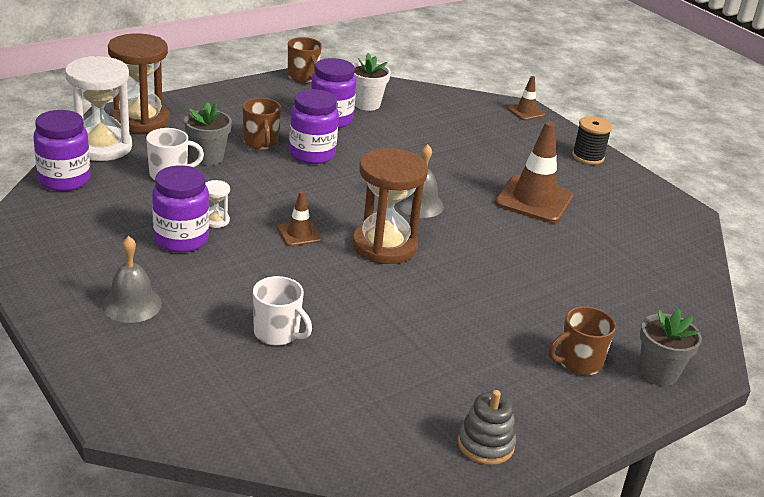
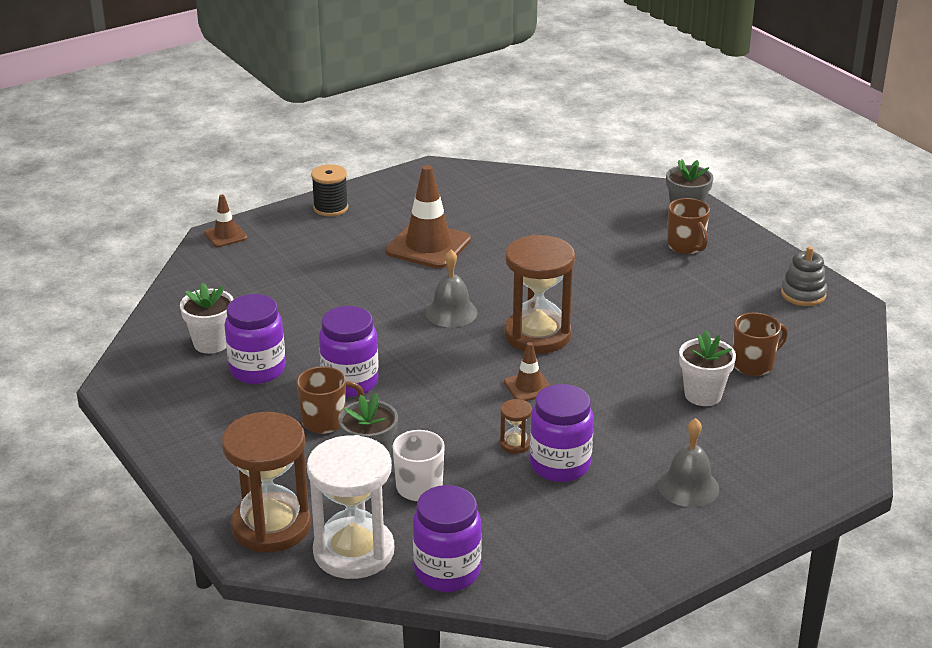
camera: 85 degrees left, 0 degrees up
(215, 220) = (515, 444): white hourglass -> brown hourglass
(277, 333) = (703, 395): white mug -> white flower pot
(303, 77) = (129, 393): brown mug -> brown mug (754, 364)

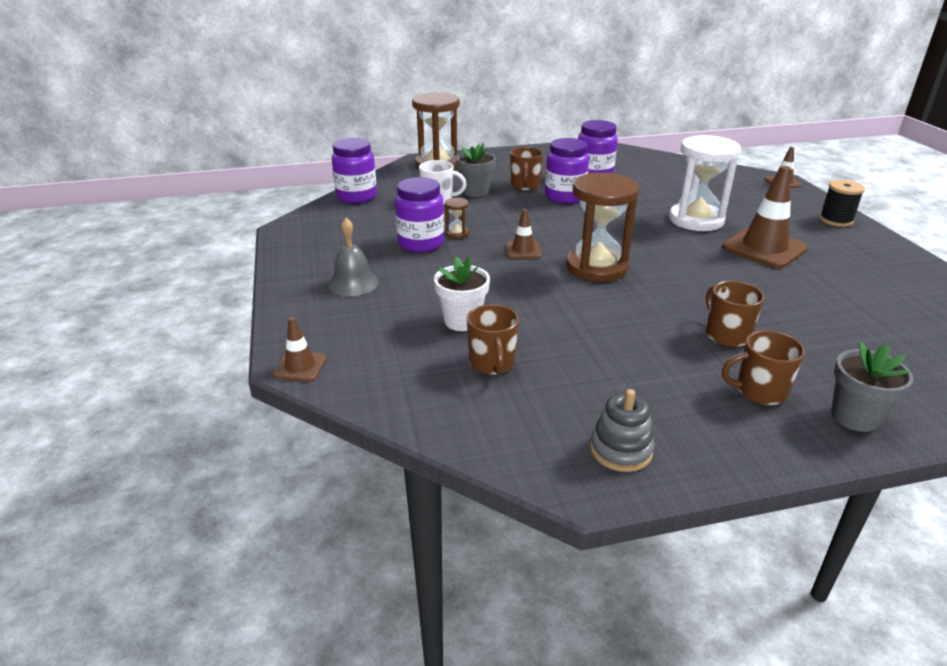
camera: 110 degrees right, 0 degrees up
(211, 343) = (631, 167): white flower pot -> none
(354, 552) = (397, 179): white hourglass -> white hourglass (696, 220)
(451, 312) = (645, 240): grey bell -> none
(616, 261) = (726, 335): none -> brown mug
(851, 467) = (300, 366): none -> brown traffic cone

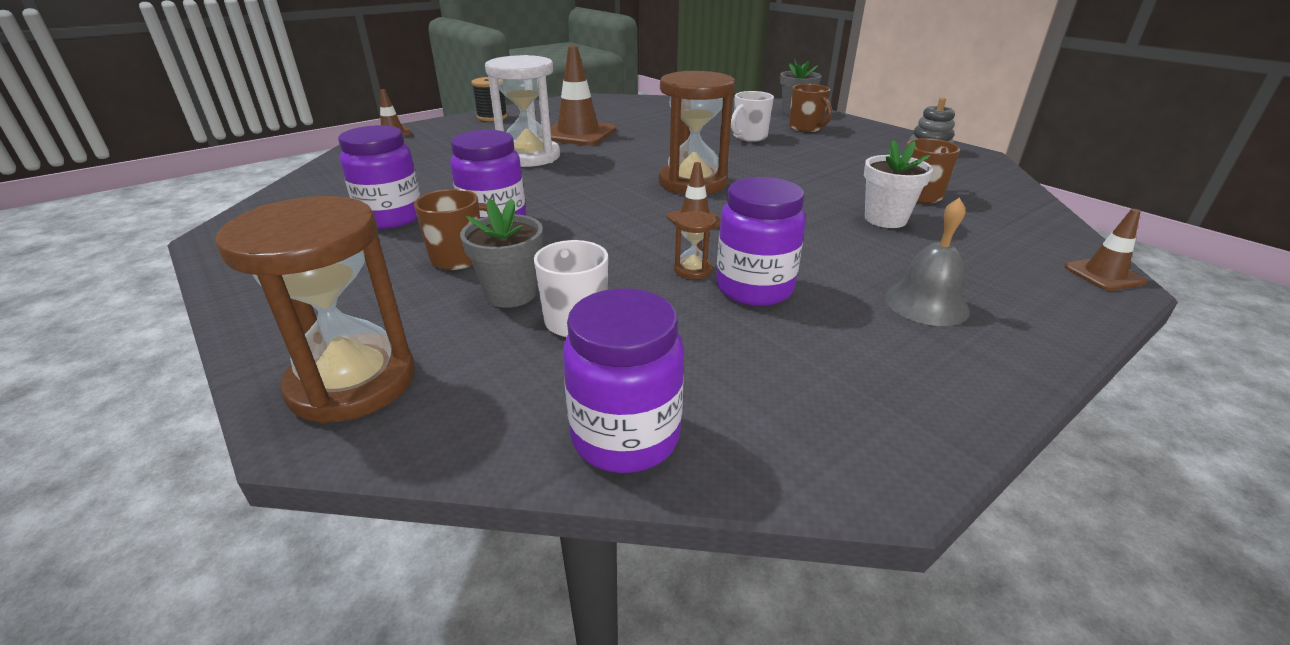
camera: 115 degrees left, 0 degrees up
(726, 335) = (749, 137): brown mug -> white mug

